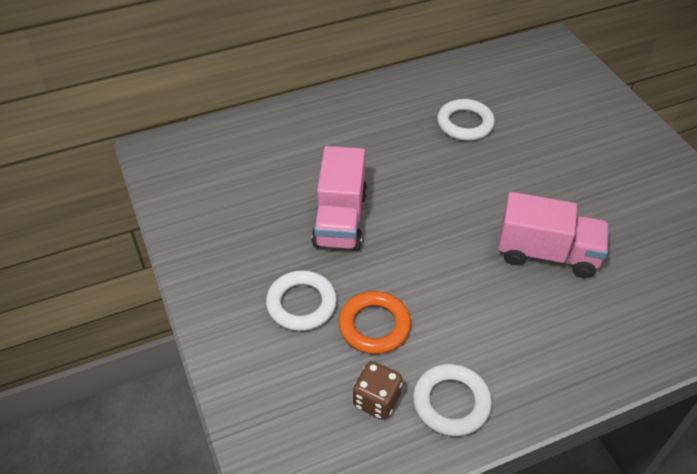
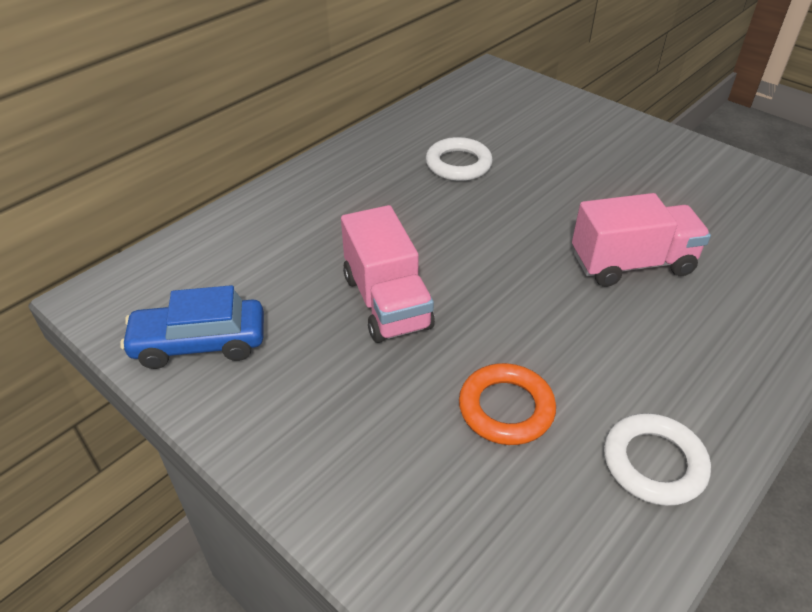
camera: 25 degrees left, 5 degrees down
(201, 206) = (199, 343): none -> blue car
(301, 304) = (402, 416): white ring -> none
(376, 400) = (569, 497): brown dice -> none

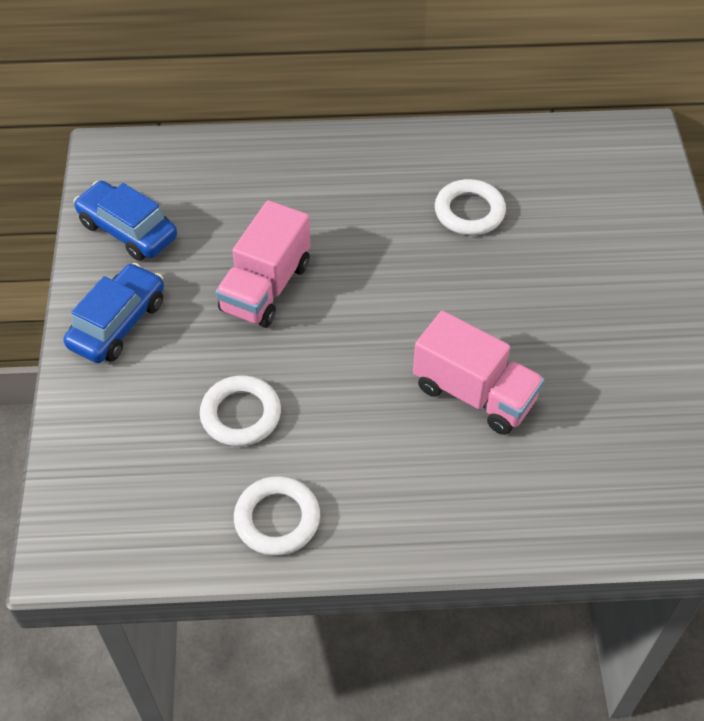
camera: 45 degrees right, 10 degrees up
(293, 424) = (118, 323): none -> blue car
(506, 408) = (241, 414): orange ring -> white ring

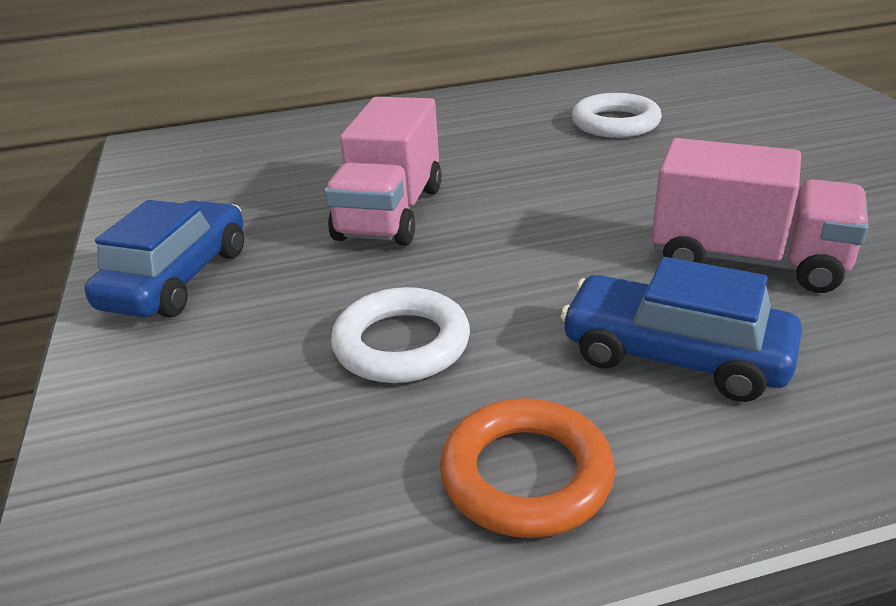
camera: 10 degrees left, 20 degrees down
(128, 230) = (184, 196): blue car -> blue car (674, 356)
(277, 519) = (526, 475): white ring -> orange ring

